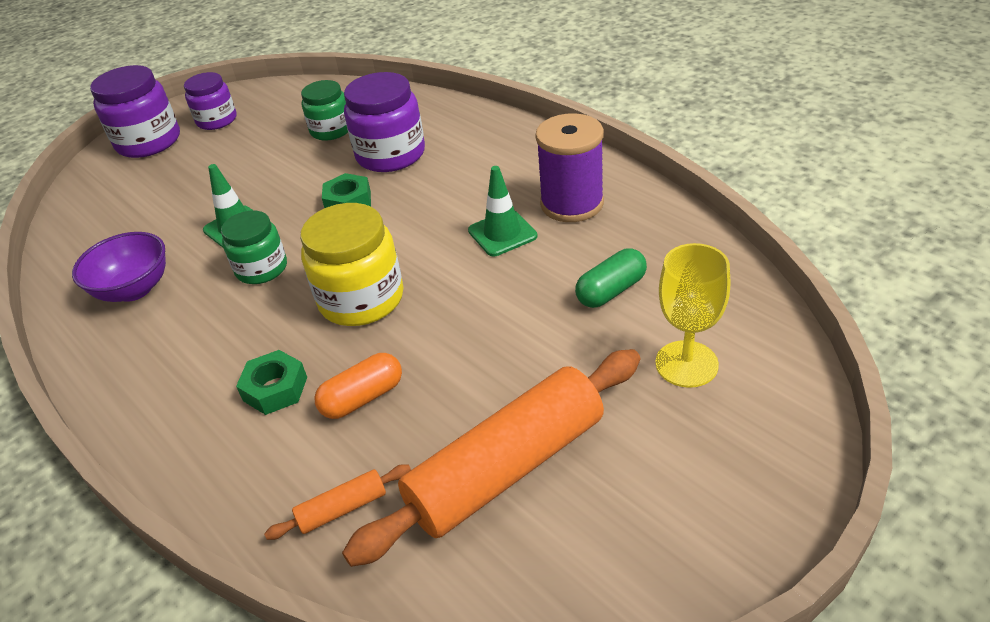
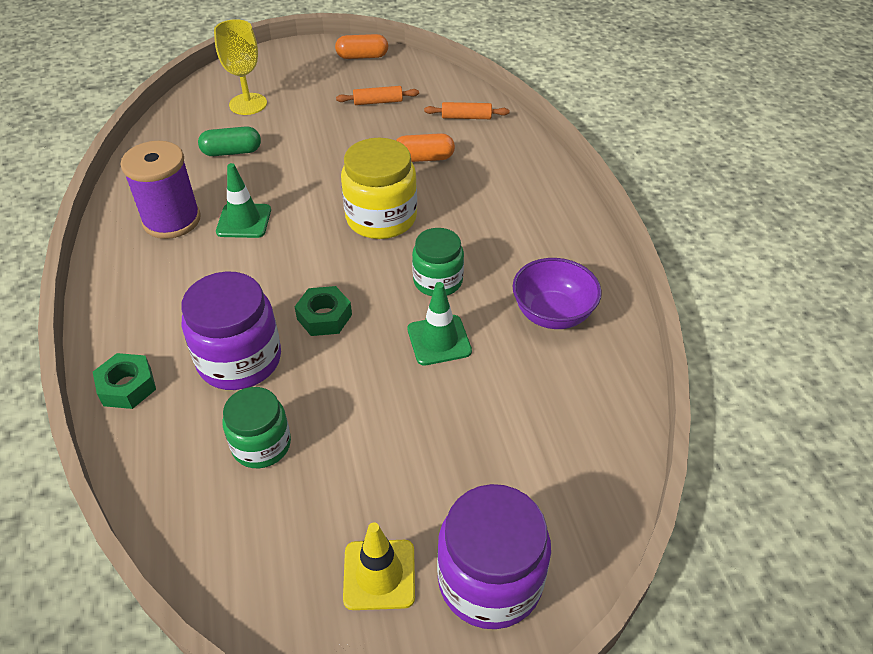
camera: 155 degrees left, 5 degrees up
(217, 120) = (379, 574): purple jar -> yellow traffic cone
(275, 389) = (472, 185): green nut -> green nut (127, 386)
(506, 467) = (378, 102): orange rolling pin -> orange rolling pin, size x0.42
(634, 571) = (362, 57): none -> orange capsule

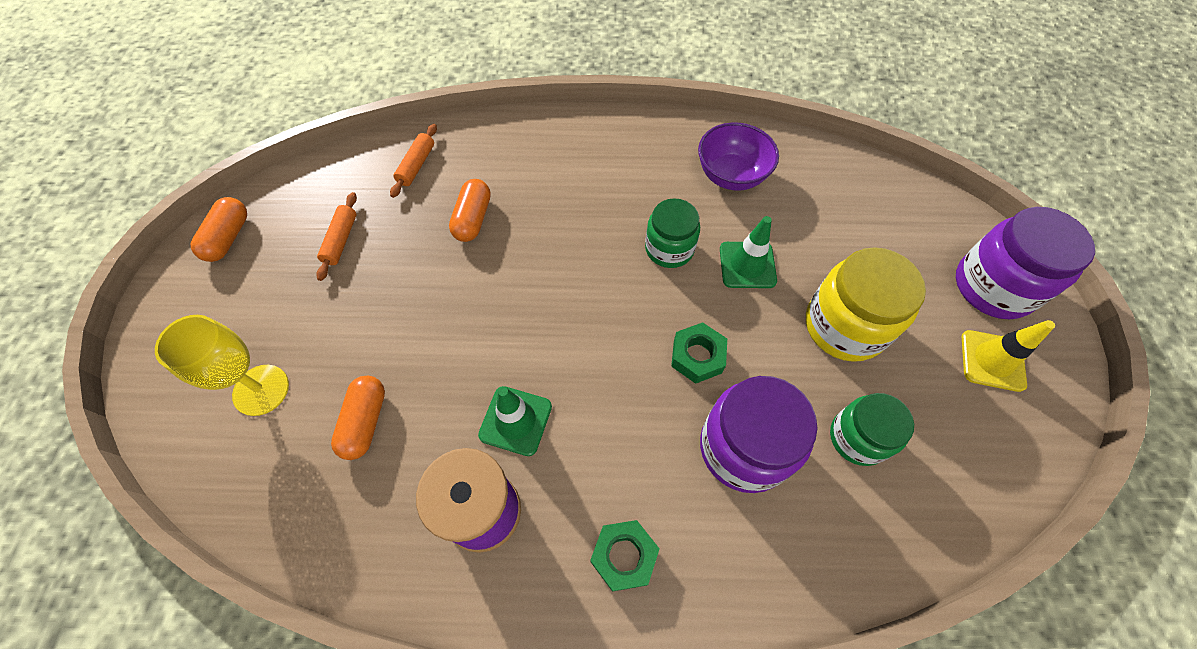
camera: 75 degrees left, 15 degrees up
(127, 386) = (766, 576): green nut -> green nut (624, 556)
(232, 152) = (365, 422): green capsule -> orange capsule
(381, 218) = (560, 278): yellow jar -> yellow jar (844, 326)

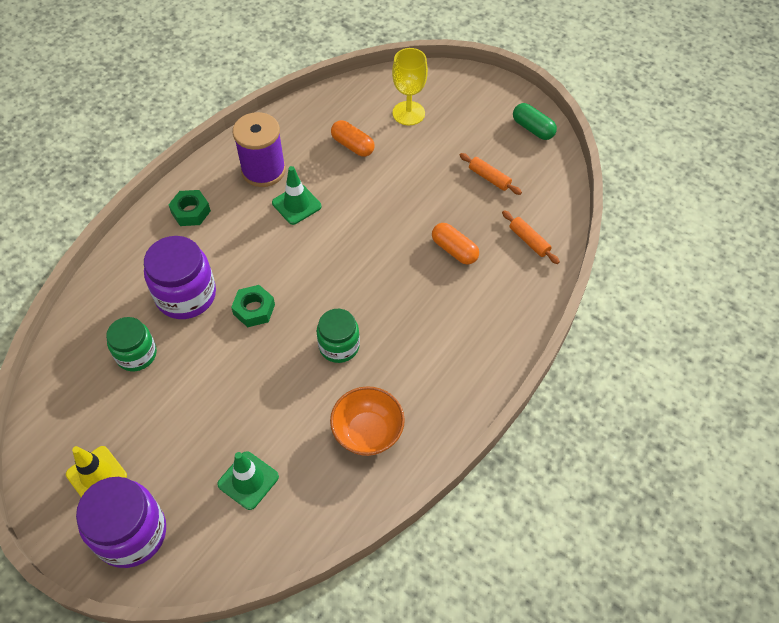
camera: 125 degrees right, 5 degrees down
(228, 238) = (533, 129): orange capsule -> green capsule
(731, 175) = (368, 432): purple bowl -> orange bowl
(747, 265) = (287, 384): green traffic cone -> green traffic cone (248, 480)
(844, 326) = (197, 406): yellow jar -> none

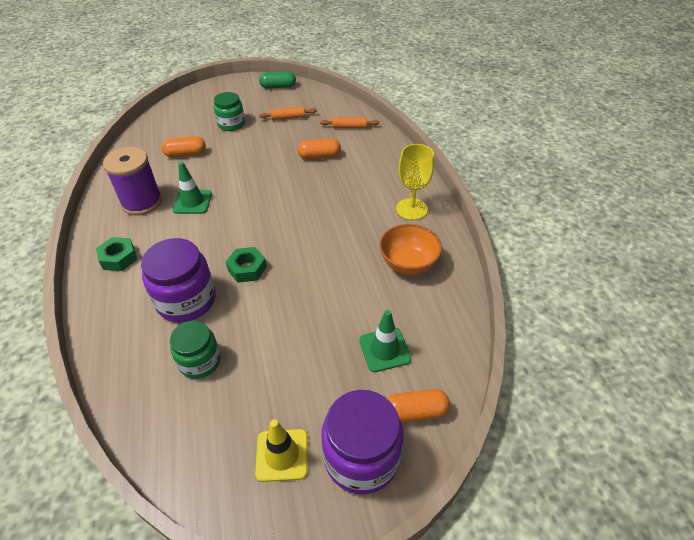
camera: 50 degrees left, 10 degrees down
(200, 546) = (415, 412): none -> orange capsule
(339, 346) = (328, 242): green jar -> green jar (231, 124)
(408, 113) = (198, 121): yellow goblet -> yellow goblet (411, 209)

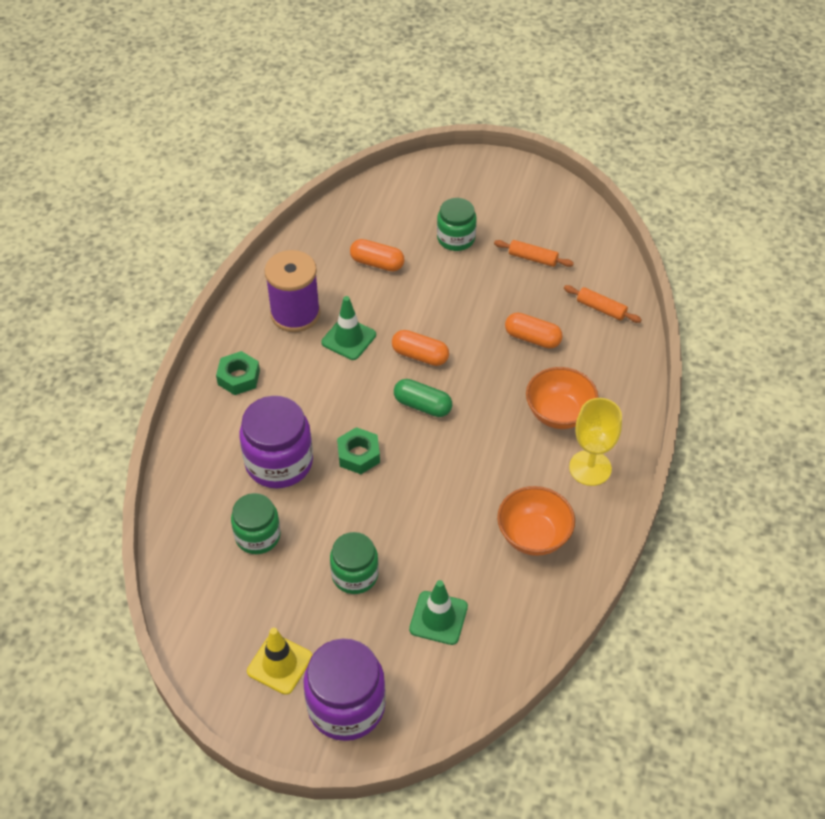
camera: 30 degrees right, 5 degrees up
(278, 87) = (552, 198): green capsule -> green capsule (422, 405)
(299, 351) = (355, 575): none -> green jar
(368, 188) = (559, 413): none -> orange bowl
(415, 412) = (423, 693): orange capsule -> orange capsule (420, 355)

